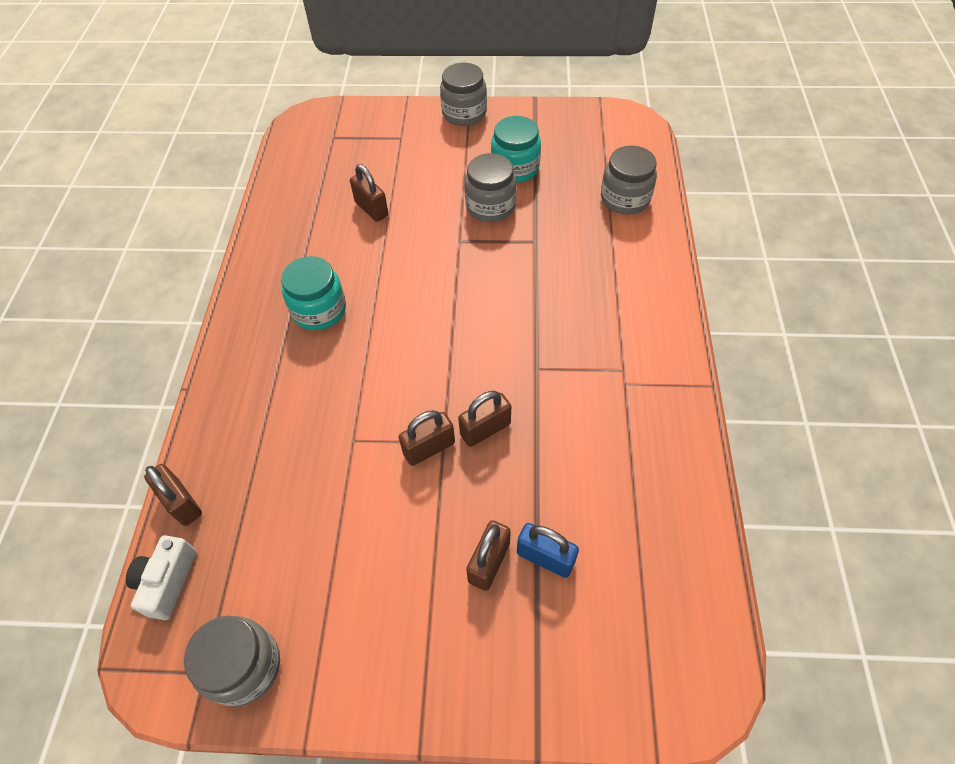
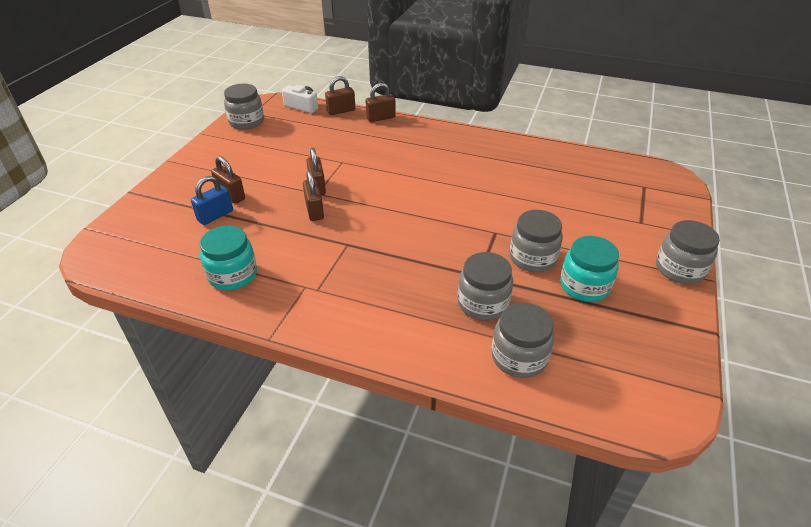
camera: 105 degrees right, 15 degrees down
(319, 310) = (450, 161): turquoise jar -> turquoise jar (233, 275)
(371, 209) = (546, 194): brown padlock -> brown padlock (381, 118)
(573, 231) = (483, 303): none -> grey jar

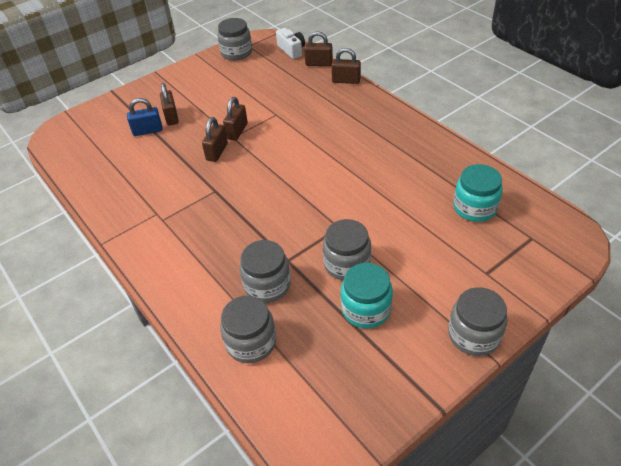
camera: 35 degrees right, 5 degrees up
(233, 275) = (119, 184): turquoise jar -> turquoise jar (474, 208)

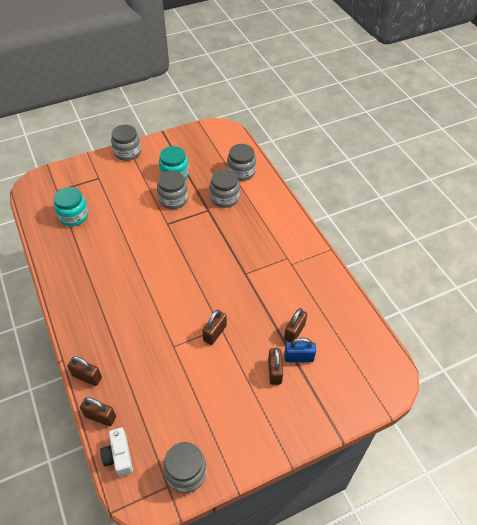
camera: 170 degrees left, 5 degrees up
(217, 152) = (237, 312): brown padlock -> brown padlock (294, 331)

